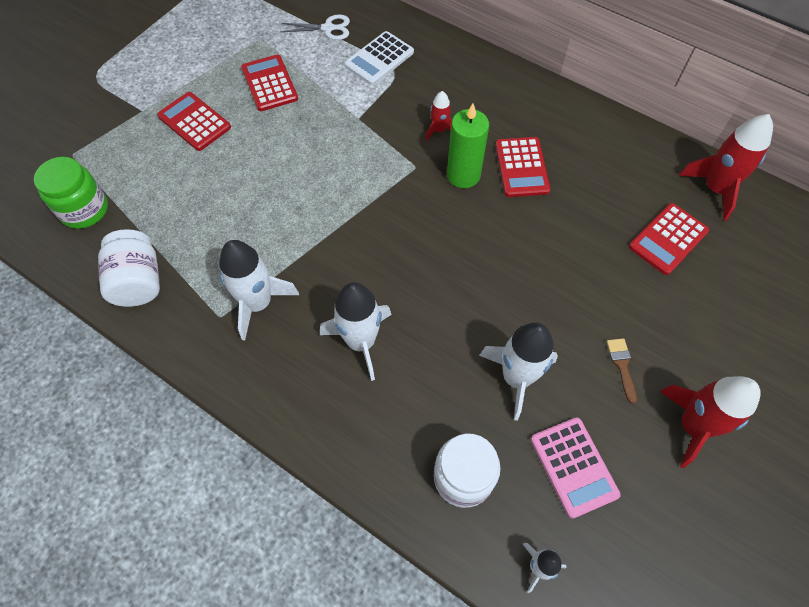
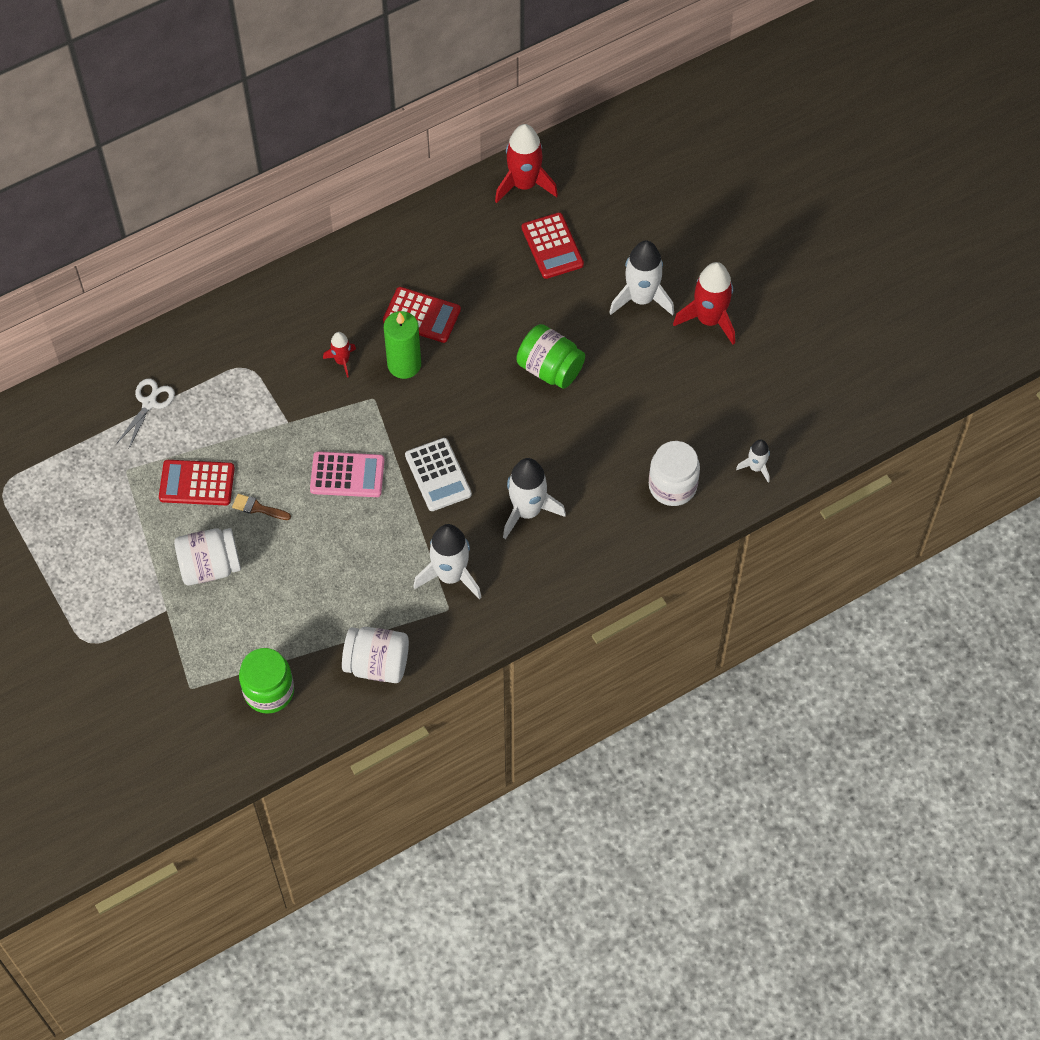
camera: 65 degrees left, 0 degrees up
(194, 122) = (210, 566): red calculator -> white jar
(379, 59) = (221, 374): white calculator -> white calculator (438, 475)
(516, 378) = (614, 415): white rocket -> white rocket (641, 298)
(533, 294) = (550, 369): none -> green jar
(574, 467) = (700, 411): pink calculator -> pink calculator (347, 475)
(622, 365) = (641, 339): brown brush -> brown brush (257, 508)

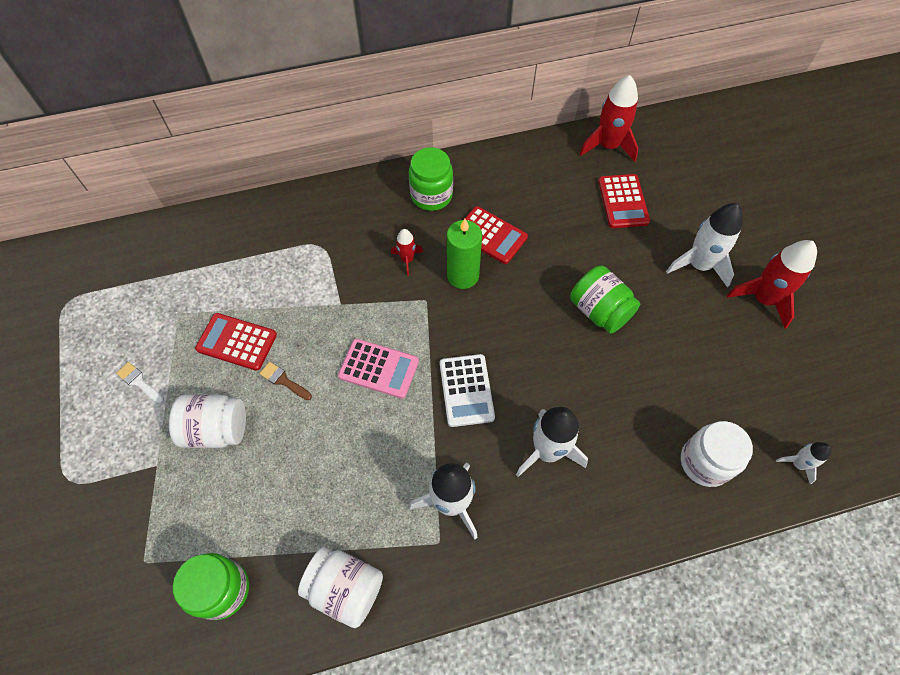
camera: 15 degrees right, 0 degrees up
(115, 543) = (139, 382): none -> white brush
(150, 402) = (225, 257): white scissors -> none
(346, 285) = (431, 195): none -> green jar

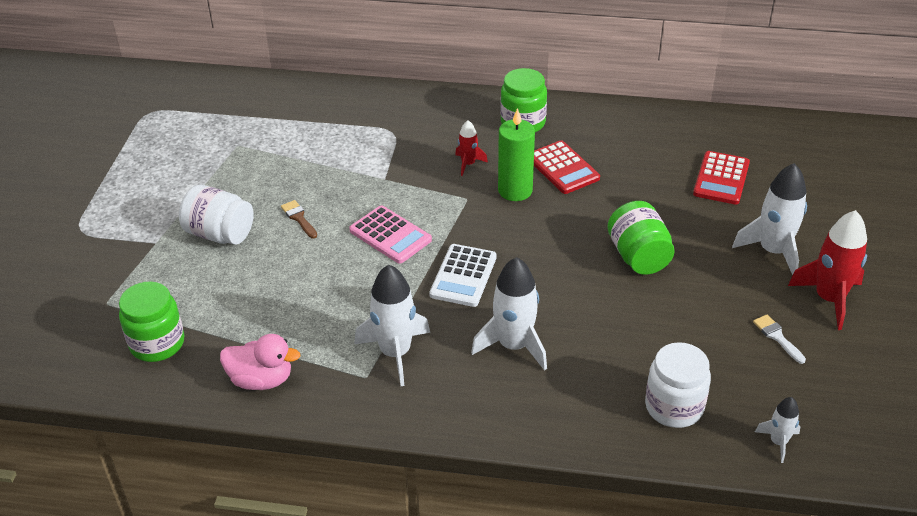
camera: 25 degrees right, 20 degrees down
(139, 382) = (176, 182): white brush -> white brush (777, 337)
(236, 342) = (275, 179): red calculator -> none
(345, 589) = (261, 380): white jar -> pink duck
(608, 146) = (734, 131): red rocket -> none

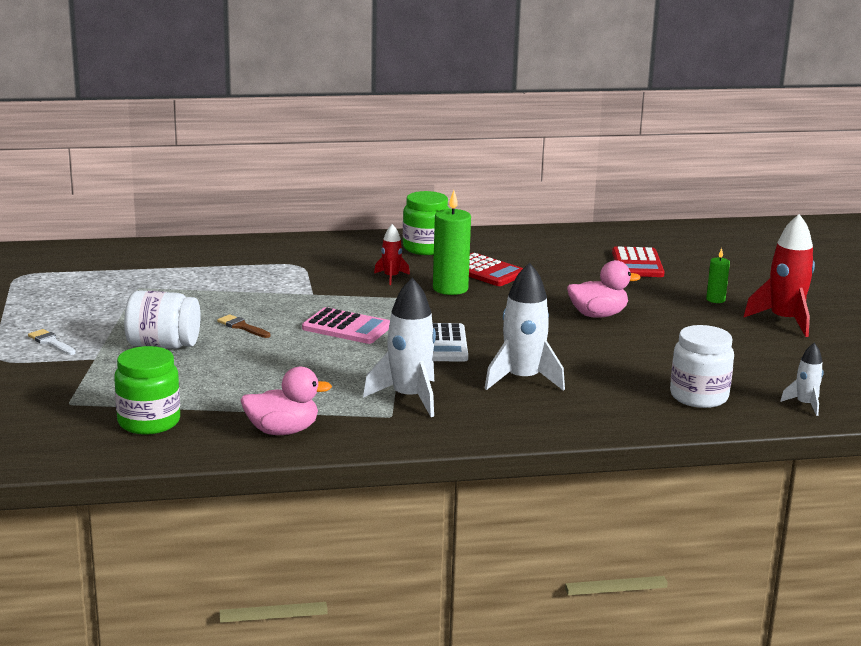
camera: 20 degrees left, 20 degrees down
(638, 256) = (598, 315): green jar -> pink duck
(773, 251) = (715, 299): white rocket -> green candle
(777, 337) = (757, 346): white brush -> white brush (51, 342)

